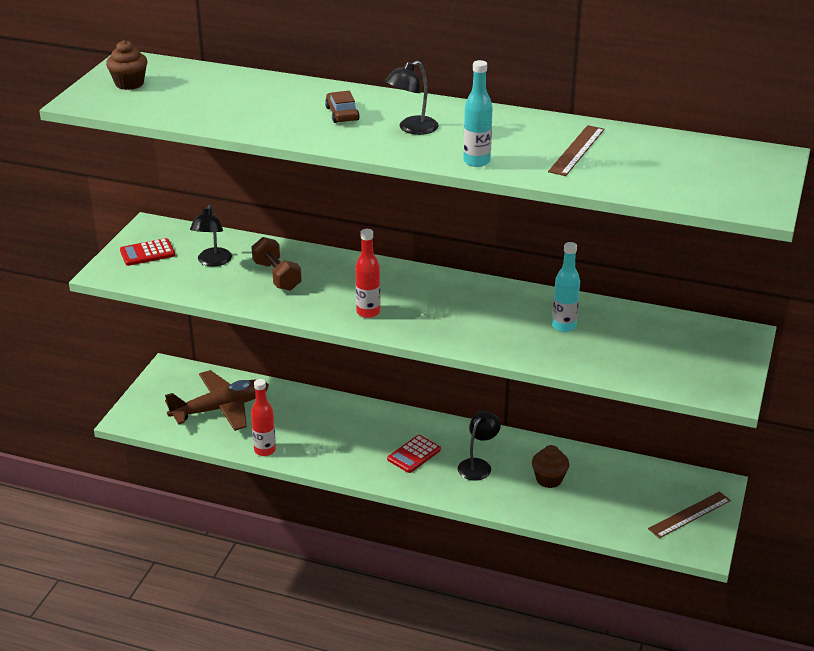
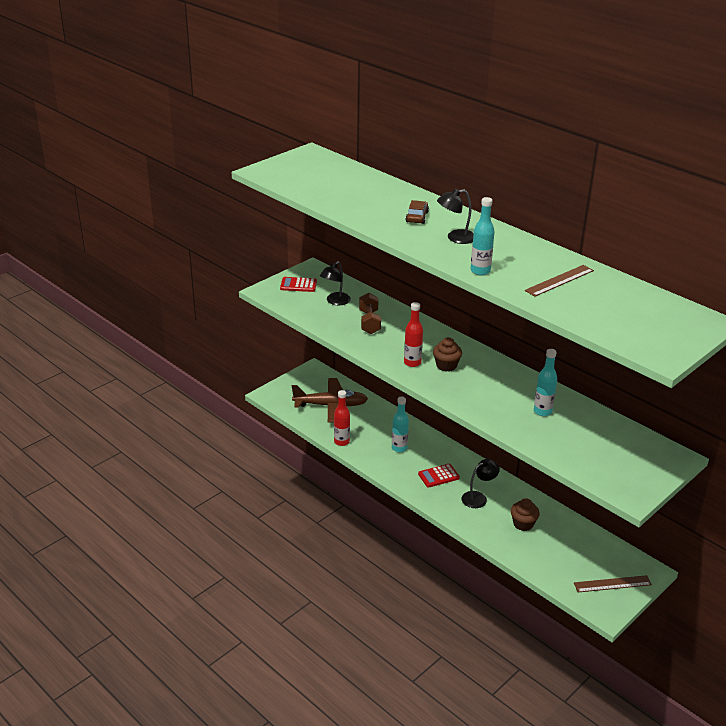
camera: 25 degrees right, 0 degrees up
(129, 84) = (298, 166): brown cupcake -> brown cupcake (446, 366)
(343, 435) = (399, 448): none -> turquoise bottle

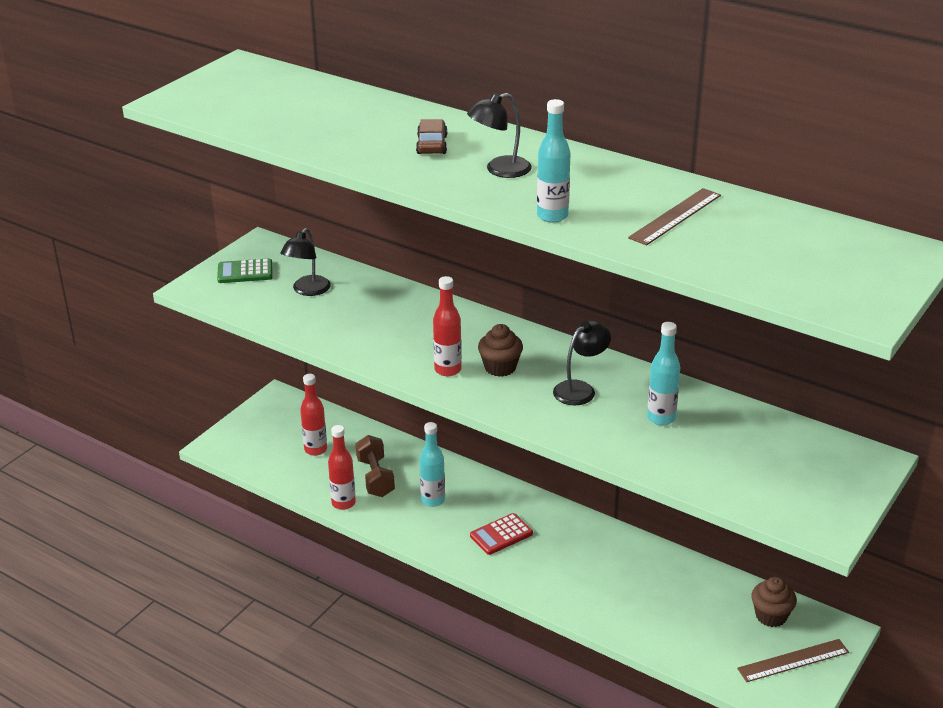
camera: 10 degrees left, 0 degrees up
(298, 285) = (245, 272): red calculator -> green calculator
(331, 406) = (315, 449): brown plane -> red bottle
(369, 322) = (367, 315): brown dumbbell -> brown dumbbell (375, 477)
(478, 497) = (568, 559): black lamp -> black lamp (580, 389)
(523, 524) = (642, 589): brown cupcake -> brown cupcake (771, 616)

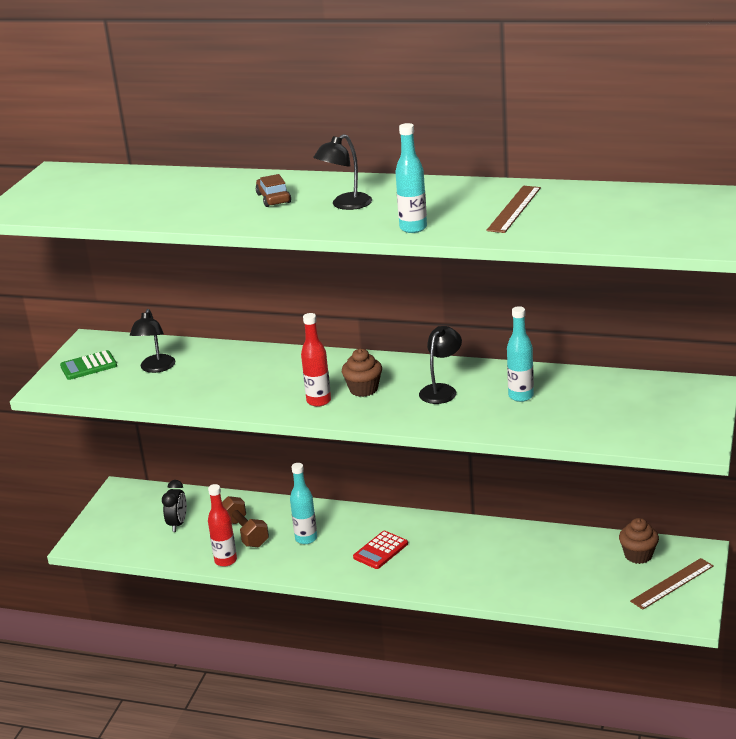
camera: 15 degrees left, 5 degrees down
(315, 449) = (178, 524): red bottle -> black clock

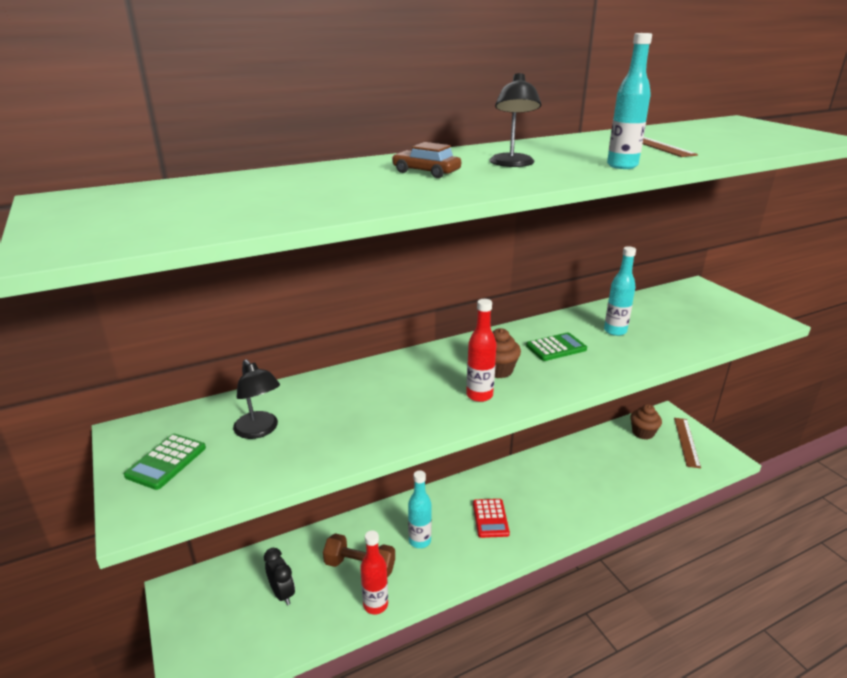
camera: 45 degrees left, 0 degrees up
(441, 390) = (556, 348): black lamp -> green calculator

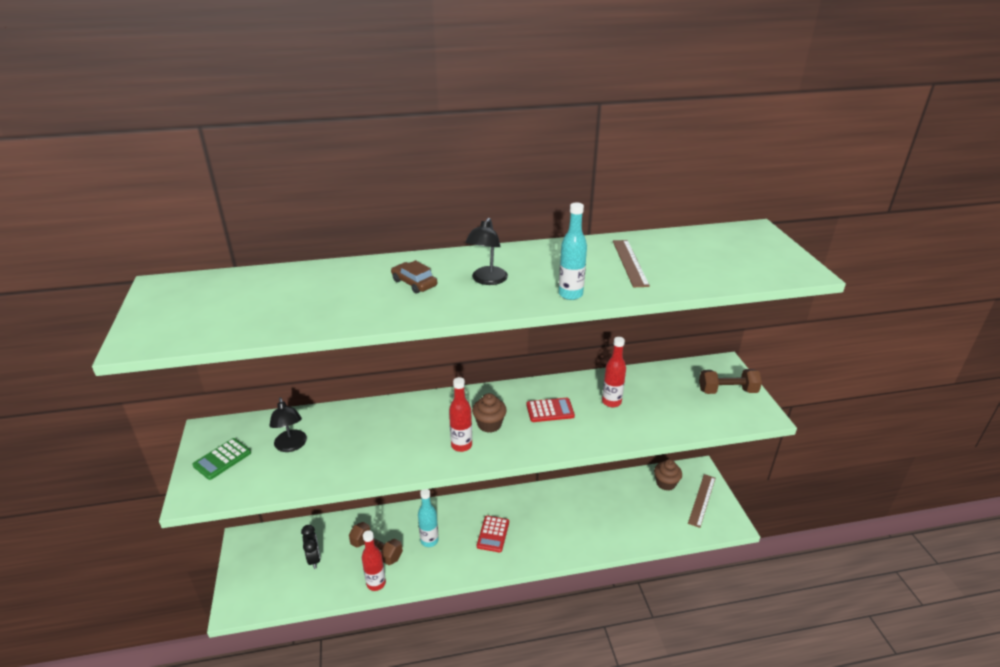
camera: 15 degrees right, 5 degrees up
(556, 348) = (550, 410): green calculator -> red calculator
(615, 331) = (611, 402): turquoise bottle -> red bottle
(720, 306) = (727, 391): none -> brown dumbbell

